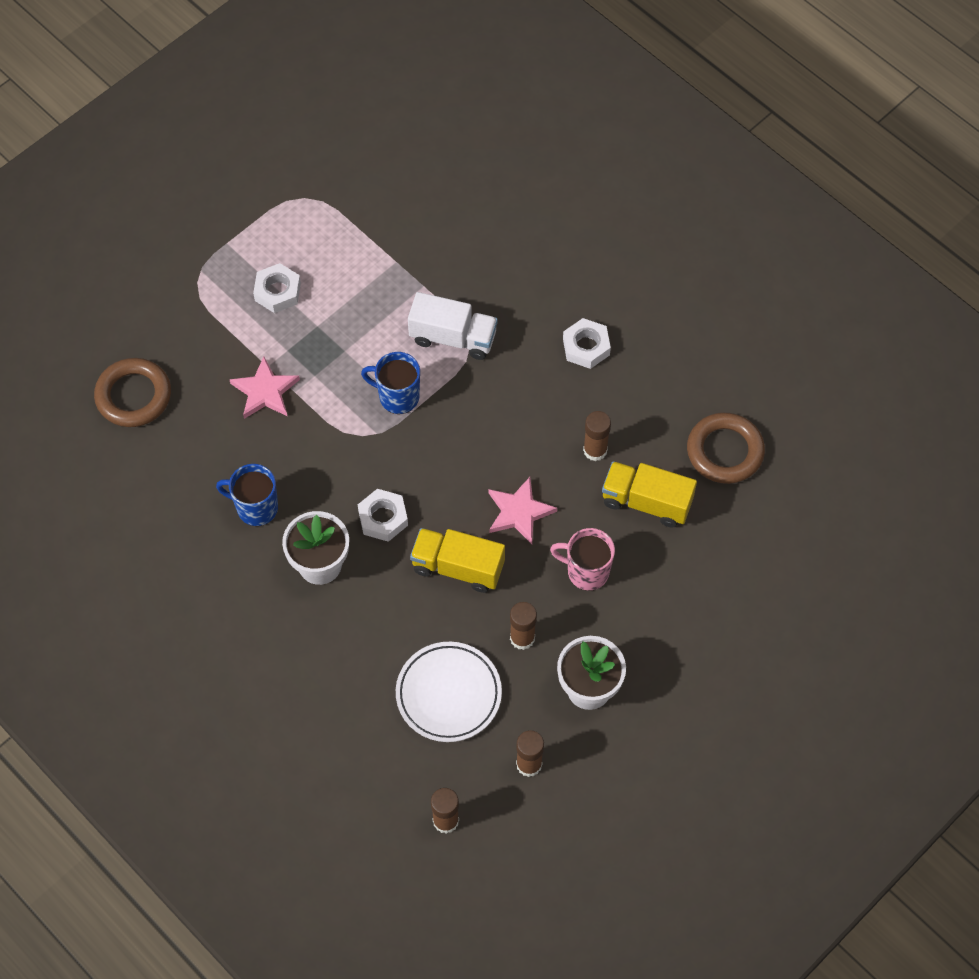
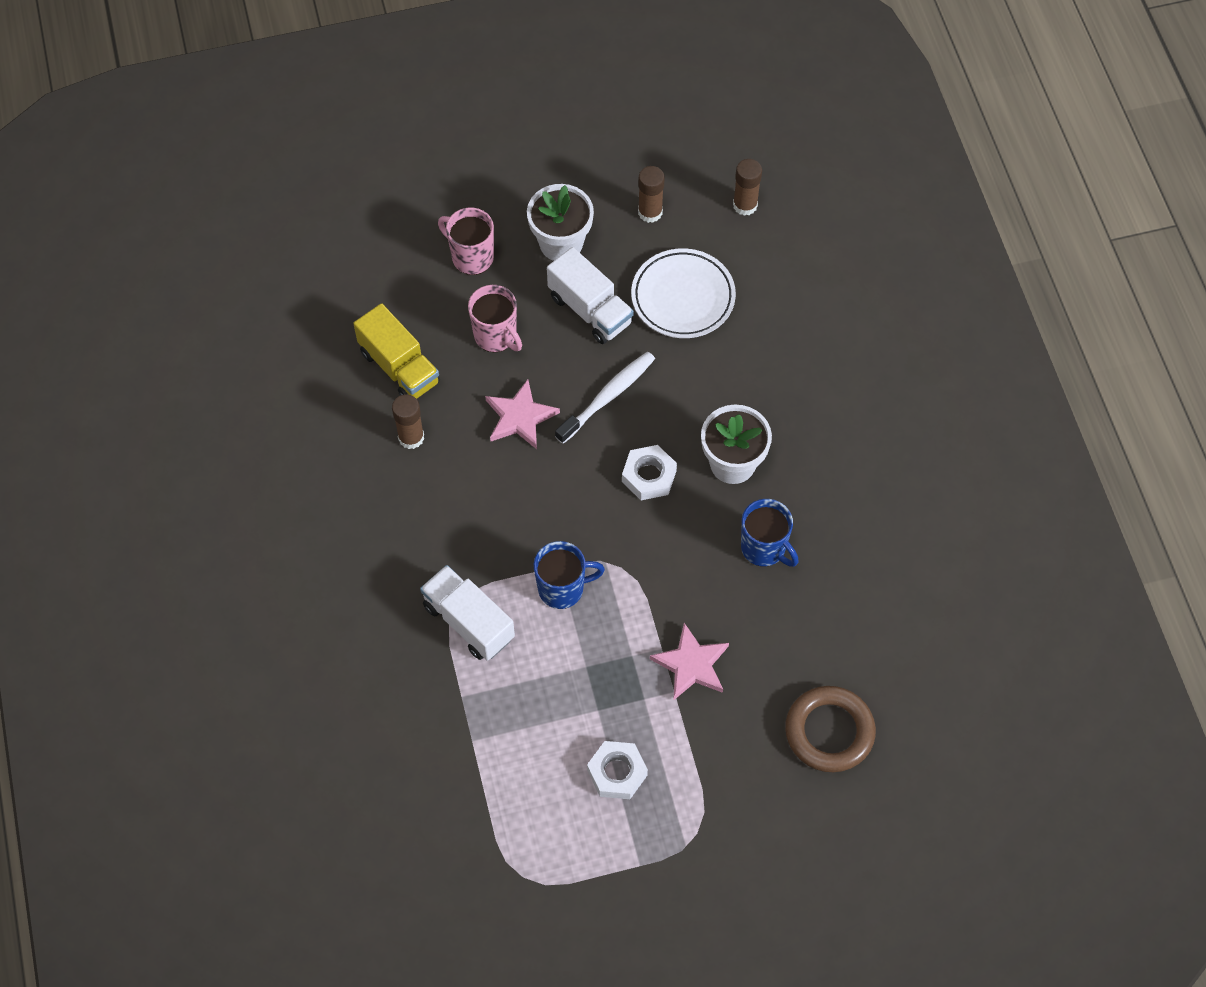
camera: 150 degrees left, 0 degrees up
(397, 396) = (562, 588): blue mug -> blue mug turned 60 degrees counterclockwise
(458, 567) = (607, 397): yellow truck -> white toothbrush
(522, 638) = (590, 310): brown glue stick -> white truck
(586, 347) = (346, 542): white nut -> none
(658, 632) = (471, 257): none -> pink mug
(725, 451) = (295, 375): brown ring -> none

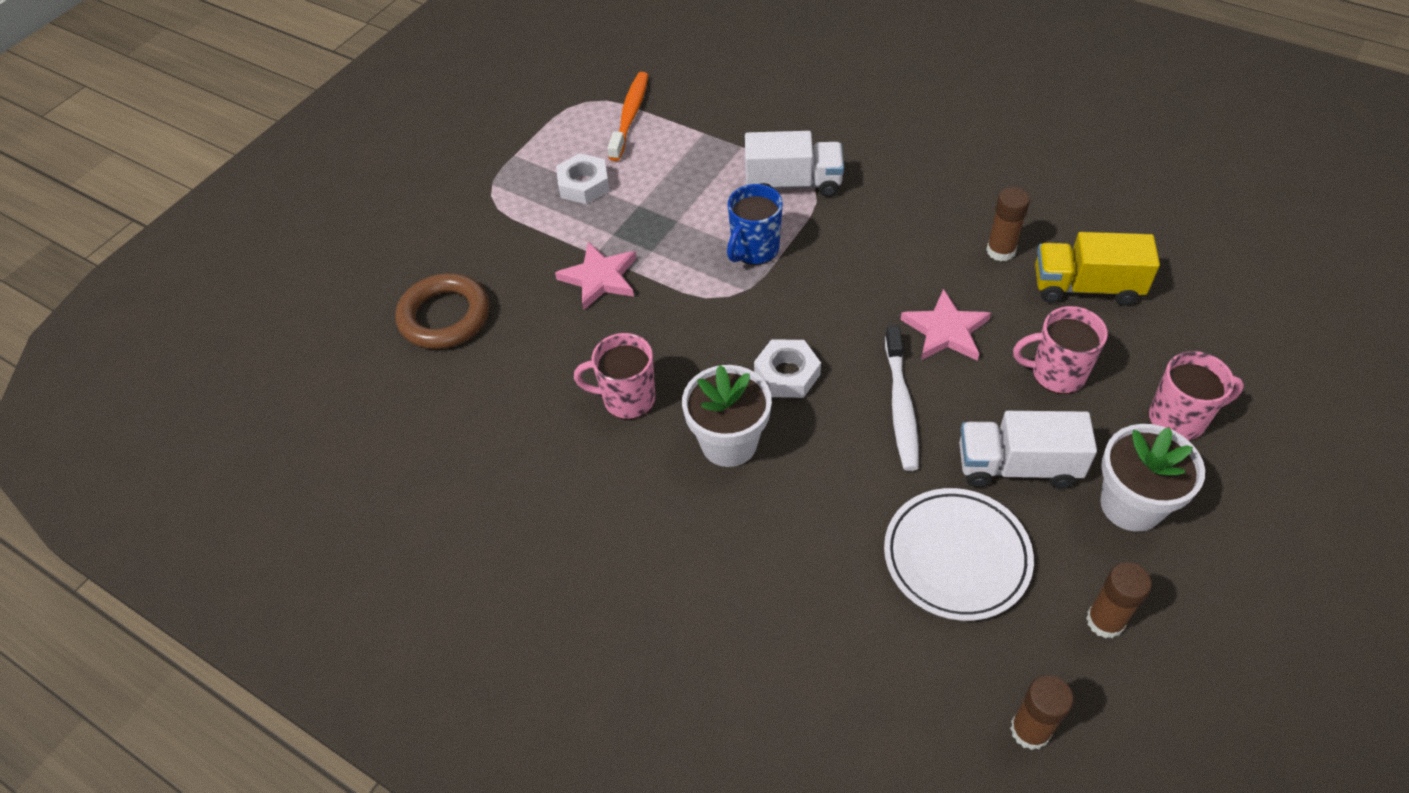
camera: 140 degrees right, 10 degrees down
(507, 819) = (630, 116): none -> orange toothbrush
(764, 548) = (627, 399): blue mug -> pink mug

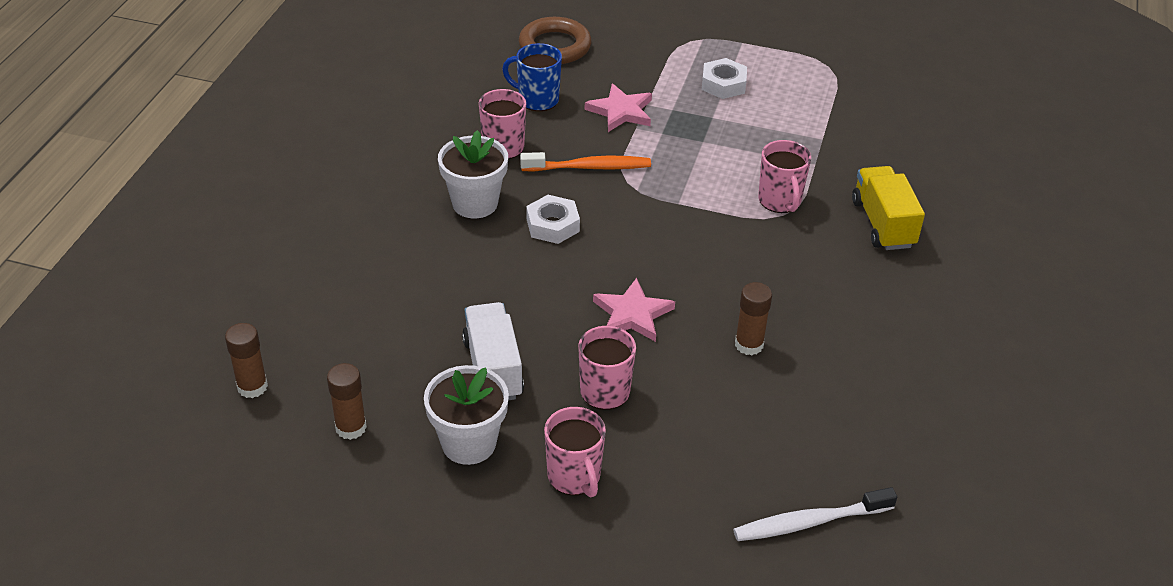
camera: 70 degrees right, 10 degrees down
(630, 116) = (822, 93): orange toothbrush -> orange toothbrush (589, 167)
(754, 250) = (686, 189): blue mug -> blue mug (537, 99)
(793, 183) = (780, 201): white truck -> pink mug
(900, 405) = (538, 293): white toothbrush -> white toothbrush (809, 522)
(956, 557) = (395, 337): white plate -> none
(1086, 287) = (723, 408): yellow truck -> yellow truck (883, 224)

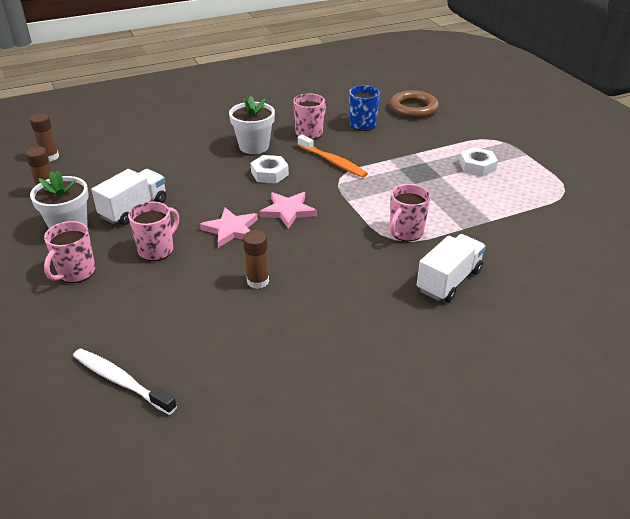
camera: 50 degrees right, 5 degrees down
(621, 111) = (395, 149): pink star -> pink star (288, 211)
(883, 224) = (449, 281): yellow truck -> white truck

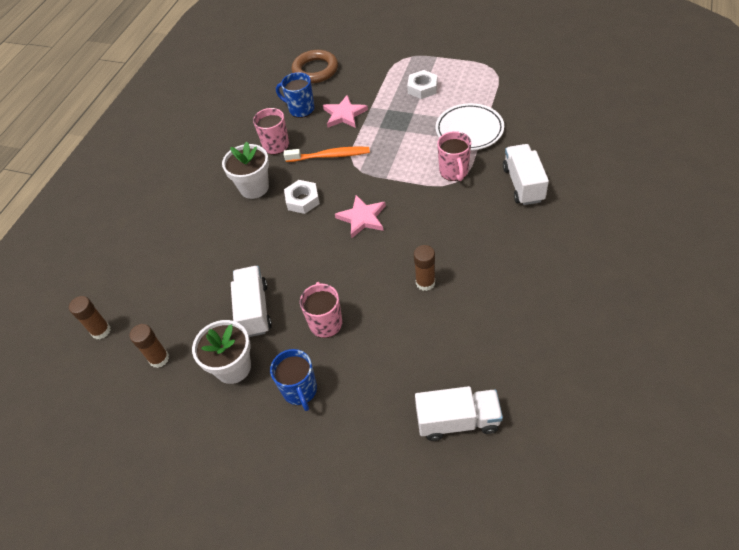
camera: 40 degrees left, 15 degrees up
(76, 272) = (300, 390): pink mug -> blue mug
(121, 381) = (457, 421): white toothbrush -> white truck
(231, 230) = (349, 264): pink star -> pink star (344, 114)
(468, 215) = (469, 130): none -> white plate

